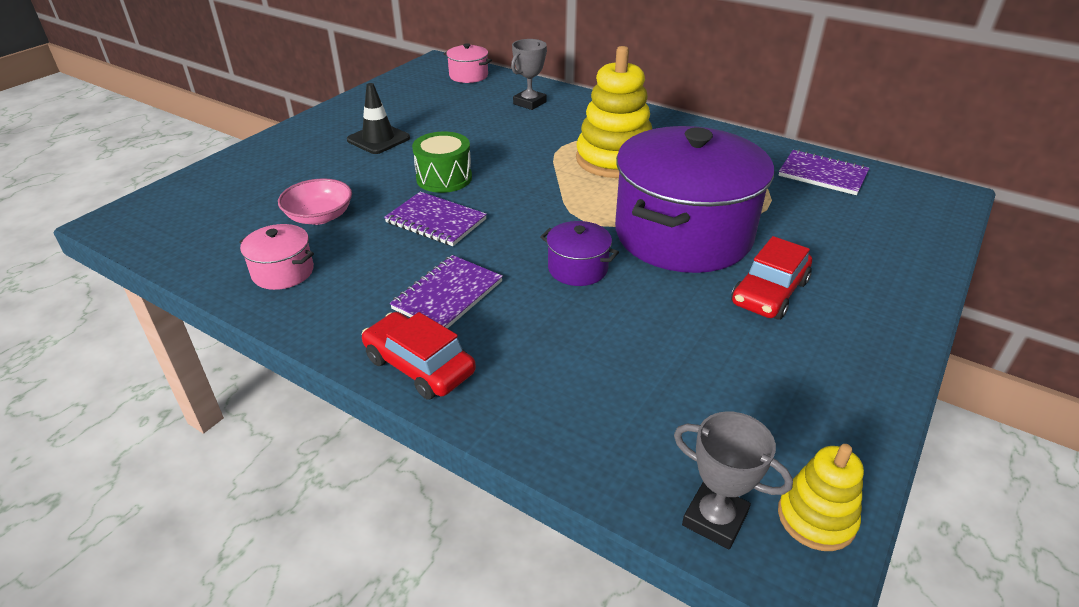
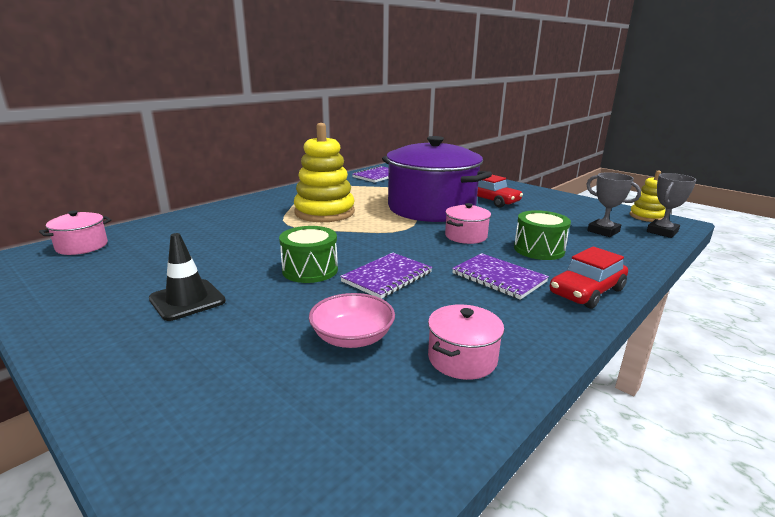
camera: 80 degrees left, 15 degrees down
(529, 103) = (192, 227): grey trophy -> grey trophy (603, 231)
(551, 334) = (539, 249): none -> green drum
(577, 268) = (466, 236): purple pot -> pink pot

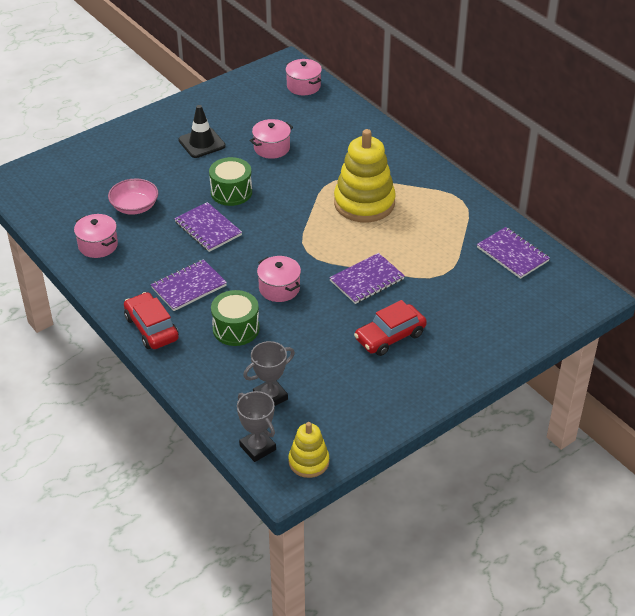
camera: 100 degrees right, 20 degrees up
(218, 254) = (272, 148): none -> pink pot
(431, 208) = (366, 280): purple pot -> purple notebook

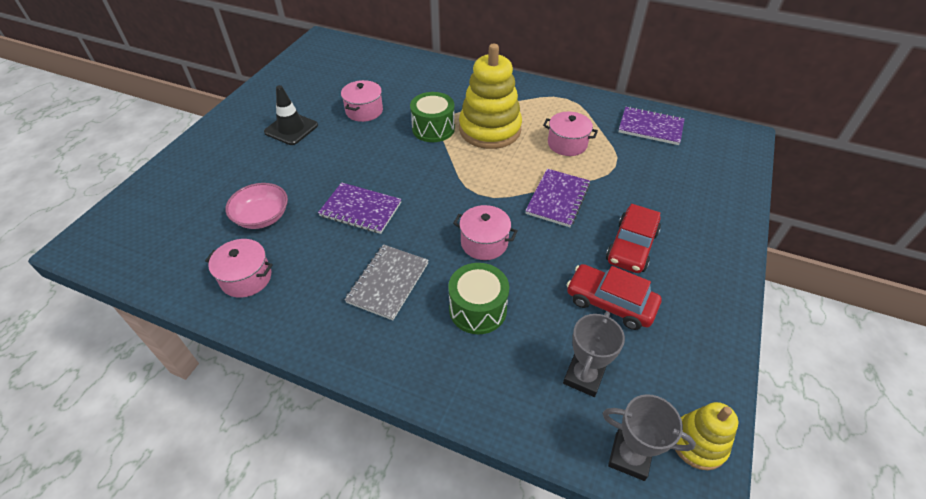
camera: 30 degrees left, 5 degrees up
(151, 328) = (382, 355): red car -> red car (610, 303)
(189, 287) = (388, 283): purple notebook -> grey notebook
(231, 192) = (357, 164): green drum -> green drum (433, 128)
(303, 86) = (351, 52): pink pot -> pink pot (567, 144)

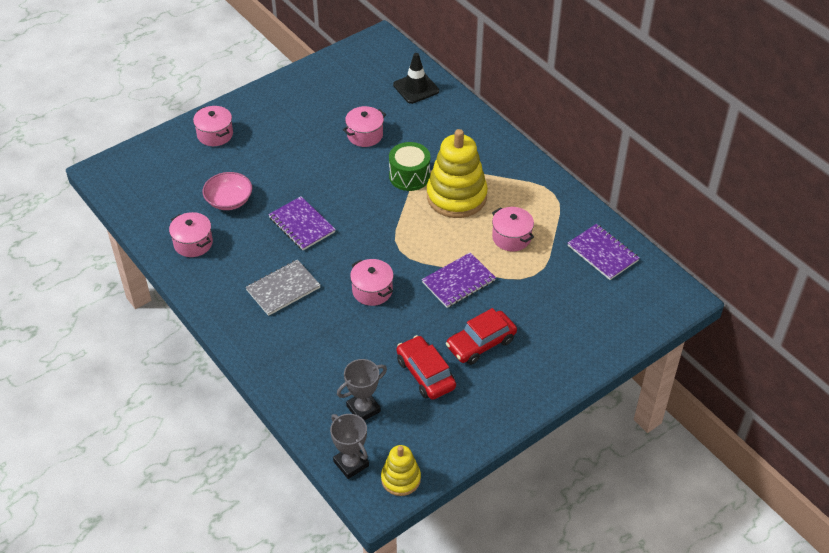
camera: 30 degrees right, 0 degrees up
(205, 161) = (215, 134): none -> pink pot
(291, 129) = (295, 129): black traffic cone -> black traffic cone (416, 88)
(477, 309) = (329, 335): green drum -> none

